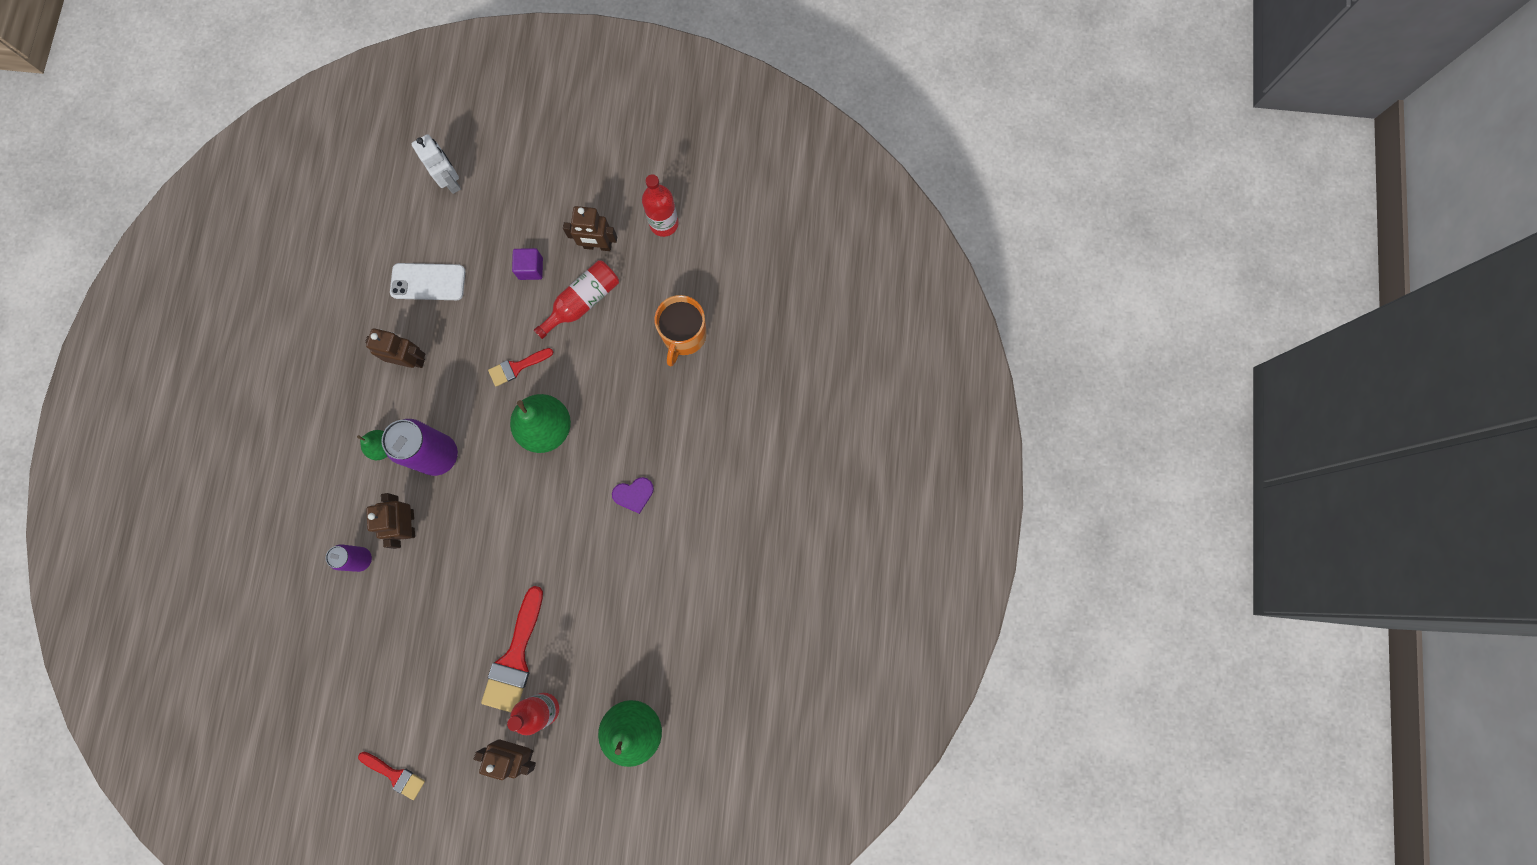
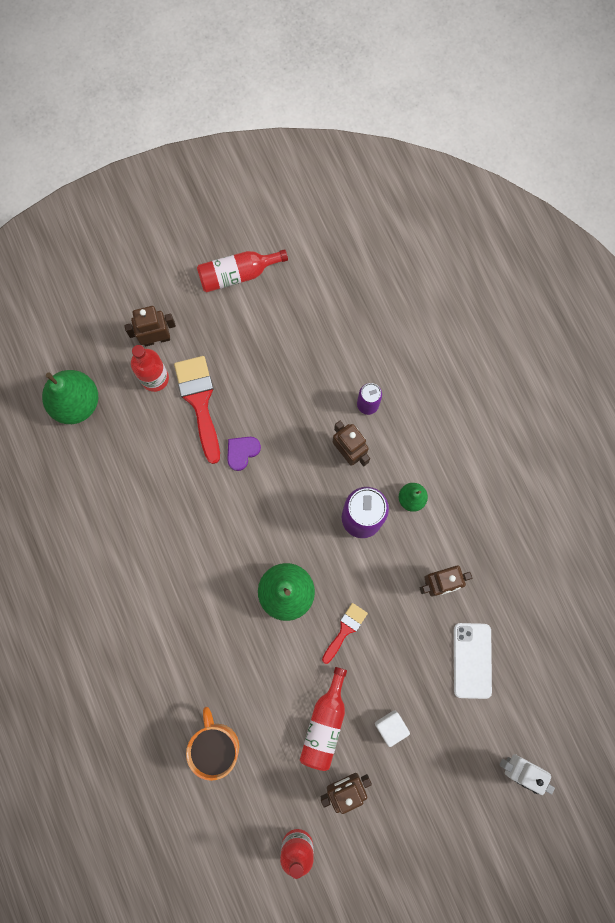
camera: 150 degrees right, 0 degrees up
(395, 775) = (237, 274): red brush -> red bottle
(428, 282) = (472, 660): white phone -> white phone turned 60 degrees counterclockwise
(531, 268) = (391, 727): purple cube -> white cube
(634, 494) = (180, 579): purple heart -> purple heart (242, 452)

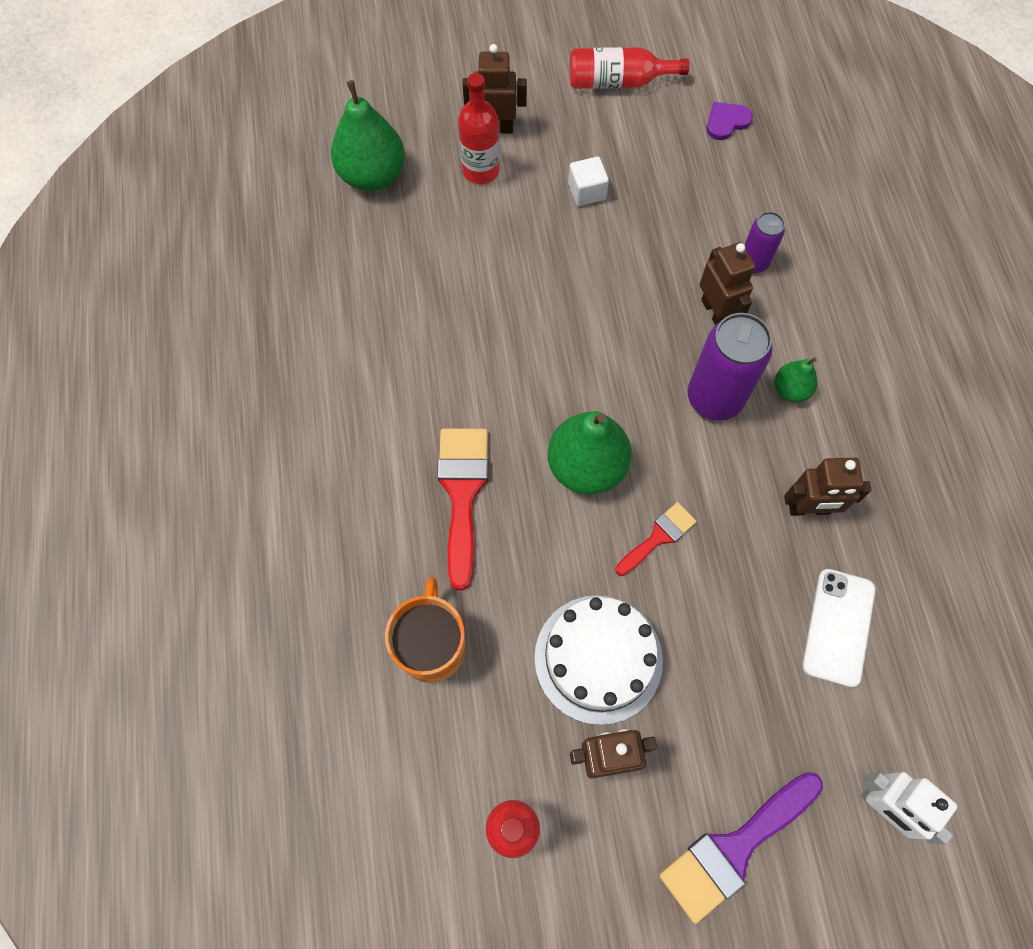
camera: 15 degrees right, 10 degrees down
(199, 402) = (530, 209): red brush -> red brush (462, 493)
(242, 452) = (570, 279): purple heart -> purple heart (726, 122)
(325, 723) = (598, 658): red bottle -> white cake
(391, 727) = (696, 690): white cube -> white cube (587, 191)
(434, 819) = (734, 848): none -> purple brush

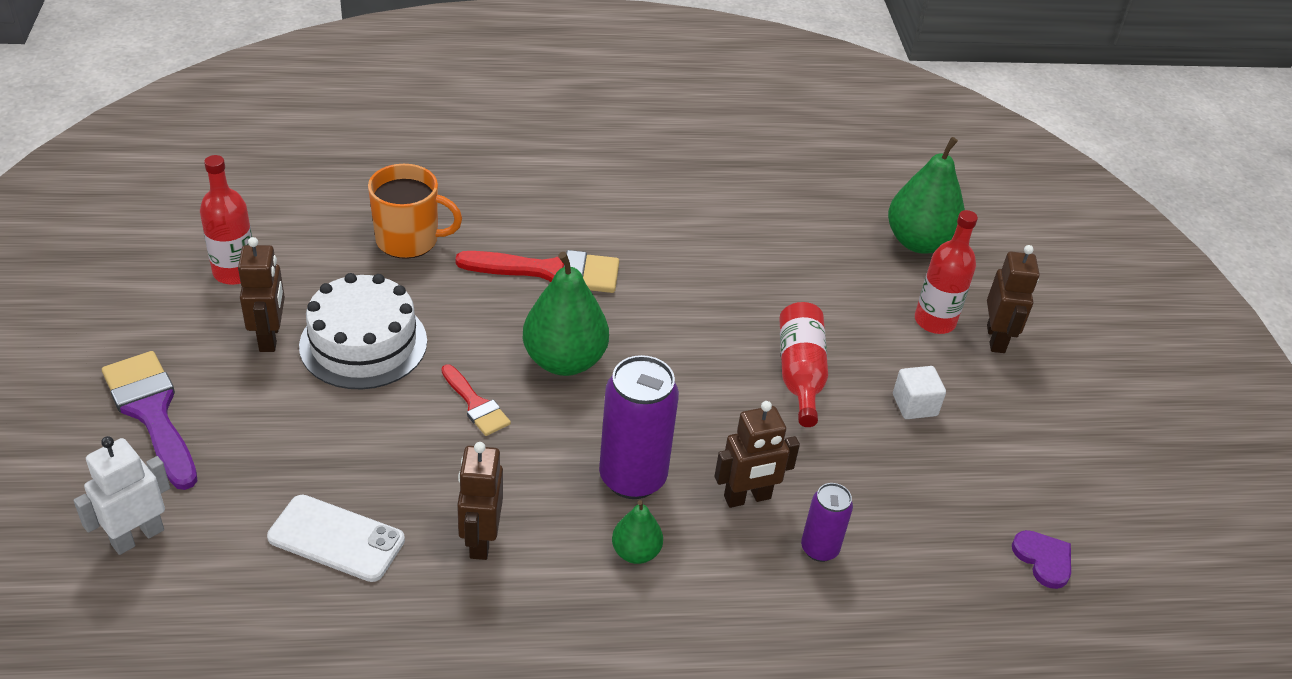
camera: 90 degrees right, 25 degrees down
(618, 81) = (1089, 456): red bottle -> red bottle (800, 373)

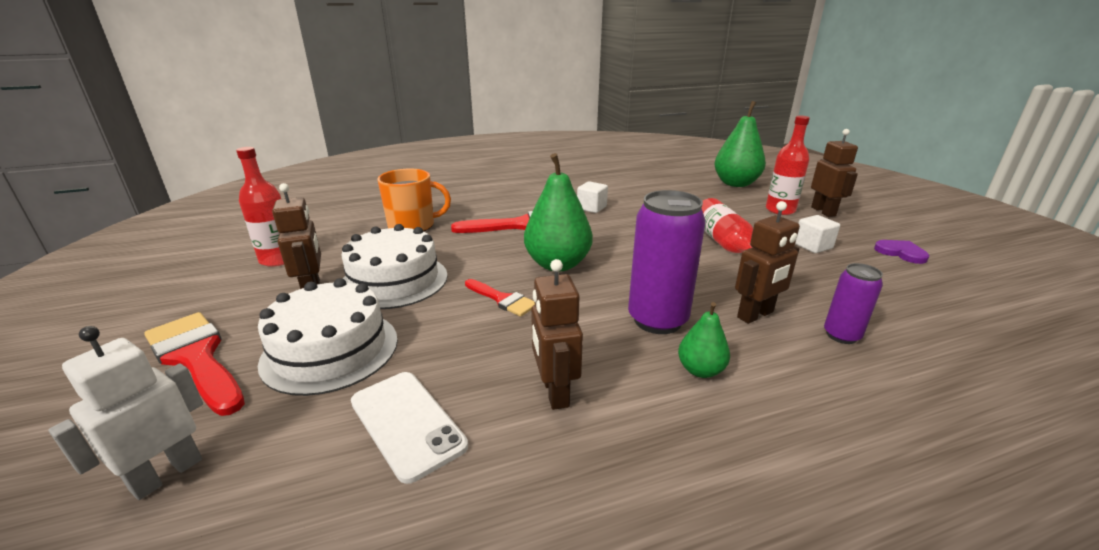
camera: 10 degrees left, 15 degrees down
(152, 412) = (196, 358): purple brush -> red brush
(280, 434) = (330, 350): none -> white cake
(336, 538) = (407, 423): white phone -> white phone turned 45 degrees clockwise
(665, 254) = (591, 208): none -> white cube
(1043, 559) = (999, 308): purple heart -> purple heart (901, 253)

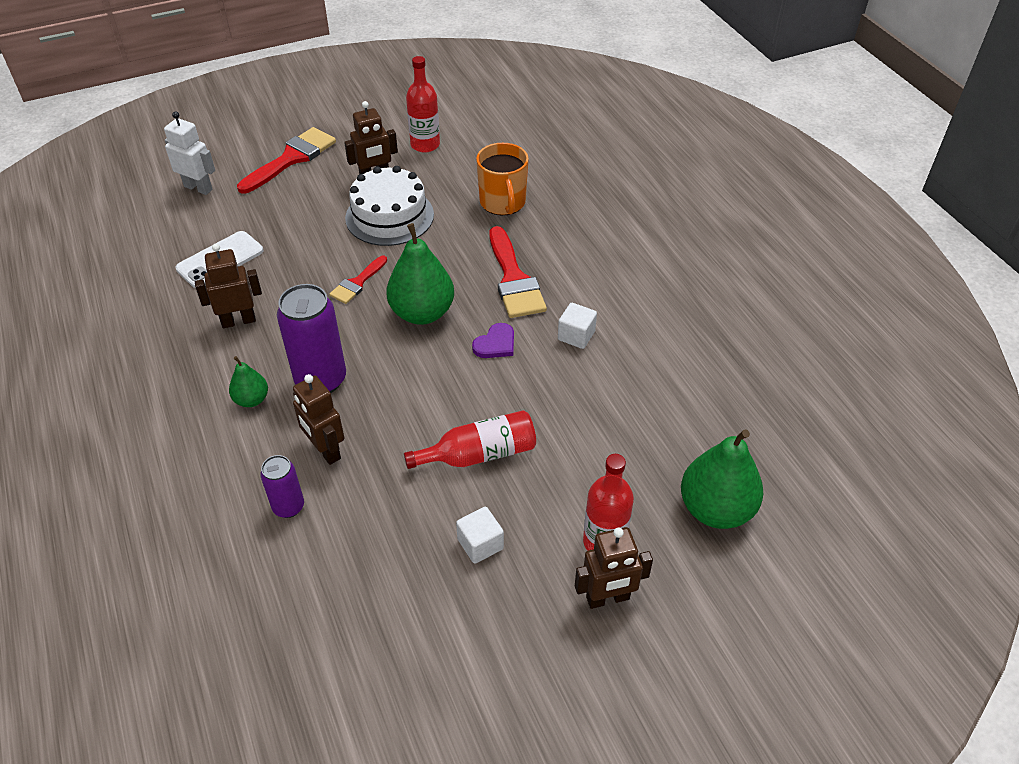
camera: 85 degrees right, 20 degrees up
(330, 350) = (295, 210): white cake -> none
(901, 253) = (467, 641): purple heart -> purple heart (495, 344)

